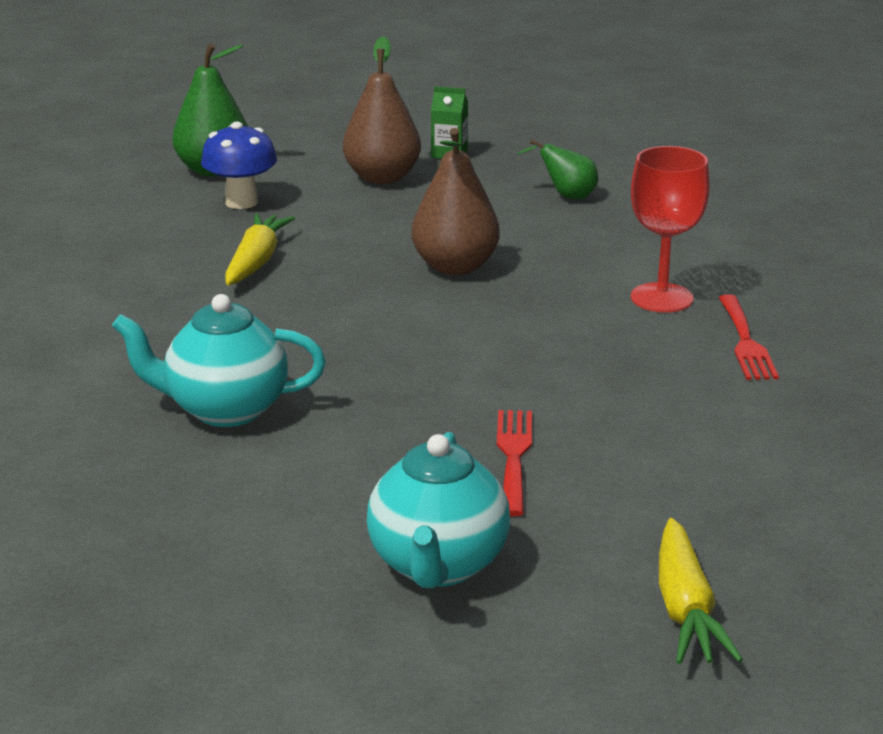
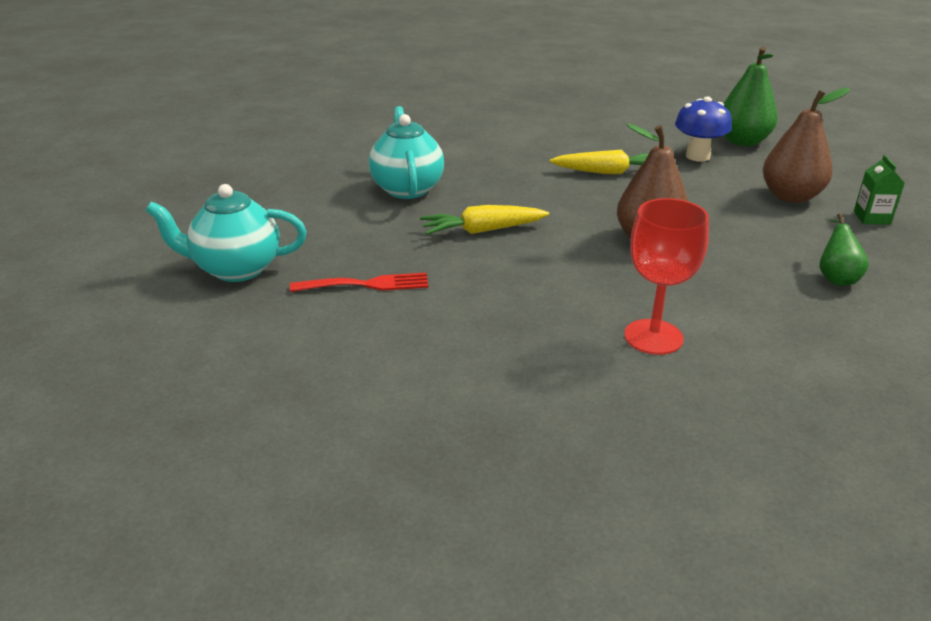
camera: 80 degrees right, 5 degrees up
(685, 609) = (174, 362): yellow carrot -> yellow carrot (482, 230)
(746, 342) = (589, 386): red fork -> none

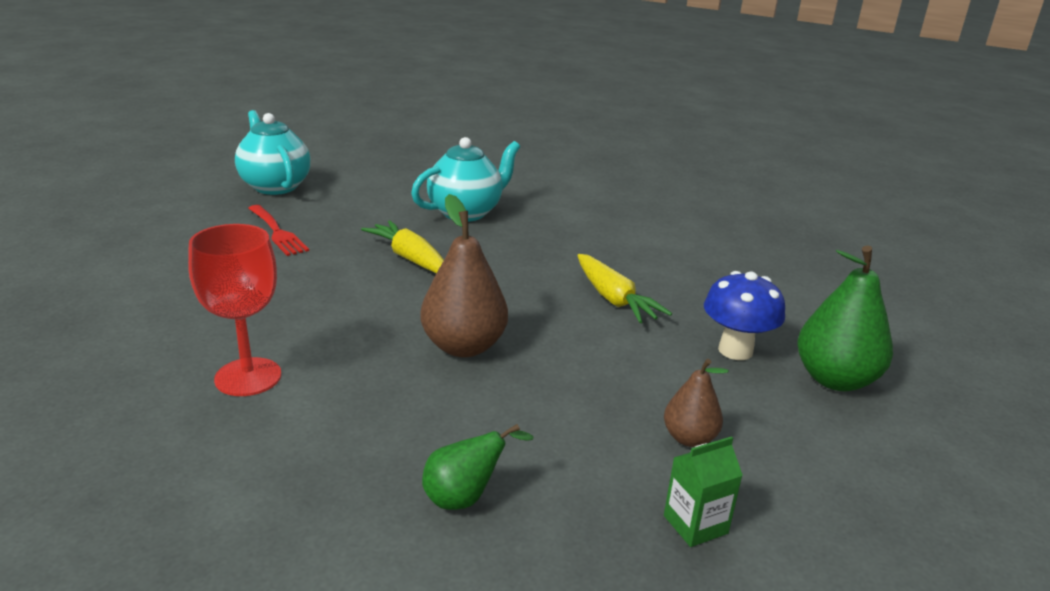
camera: 60 degrees right, 5 degrees down
(790, 196) = (689, 438): brown pear -> brown pear, size x0.58

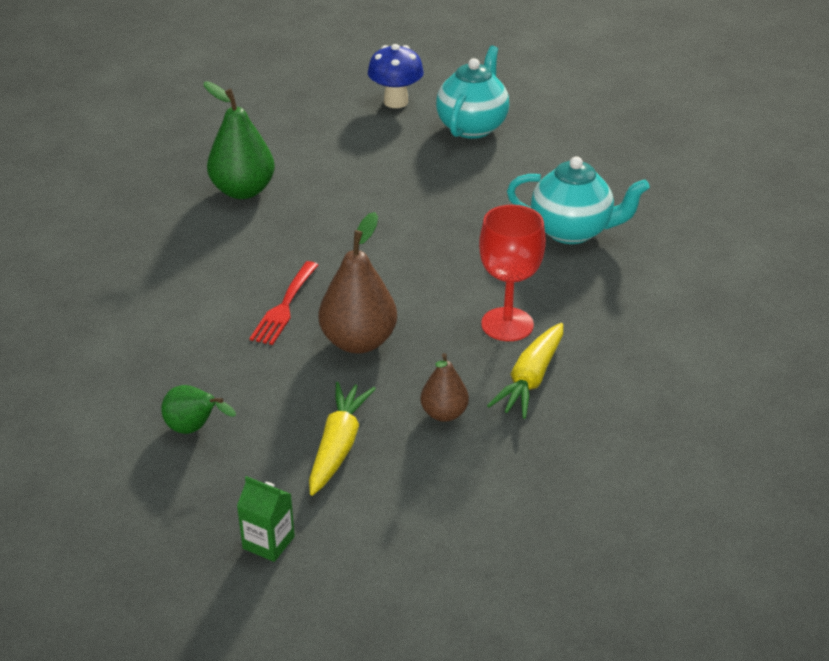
camera: 55 degrees right, 10 degrees up
(248, 377) = (218, 279): red goblet -> red goblet (507, 324)
(277, 232) = (404, 175): red fork -> red fork (284, 306)
(410, 258) = (451, 250): yellow carrot -> yellow carrot (338, 446)
(689, 438) = (367, 502): brown pear -> brown pear (444, 414)
(735, 350) = (533, 481): blue mushroom -> blue mushroom (395, 102)
(835, 379) = (558, 558): green pear -> green pear (243, 191)

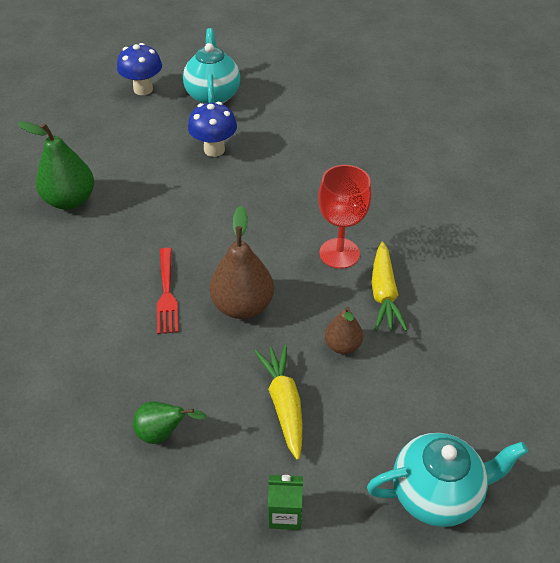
camera: 25 degrees left, 10 degrees up
(435, 182) = (214, 150): none -> blue mushroom
(572, 231) = (335, 162): turquoise teapot -> turquoise teapot (436, 494)

